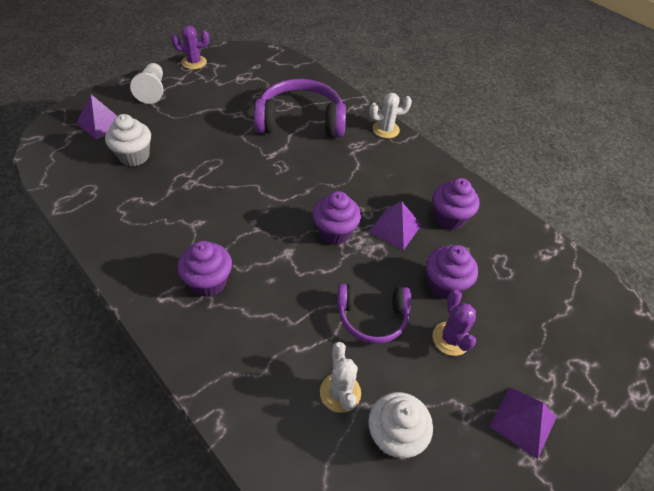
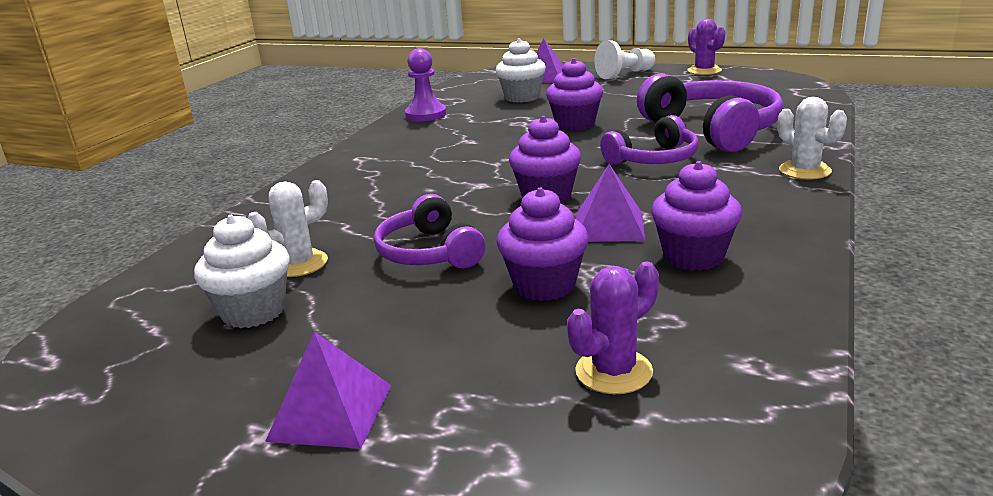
camera: 70 degrees right, 25 degrees down
(104, 221) = (426, 115): none -> purple pawn
(208, 282) = (396, 167): purple cupcake -> purple cupcake (575, 124)
(321, 164) = (654, 159): none -> purple headphones
(451, 338) = (444, 314): purple cactus -> purple cactus (613, 371)

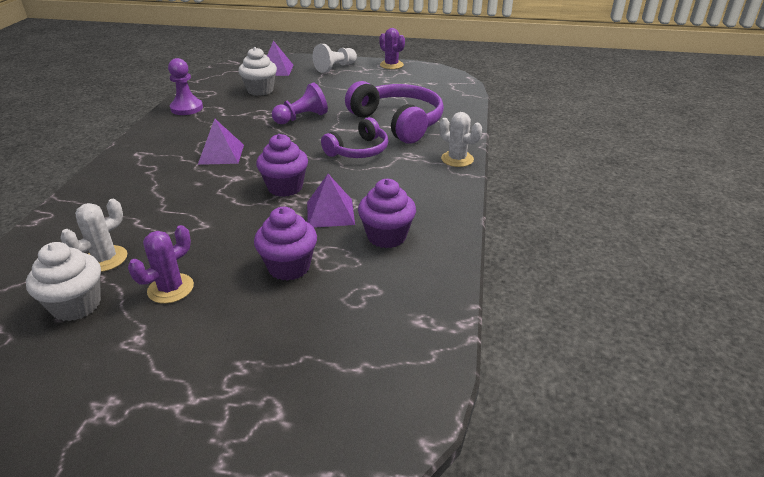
camera: 15 degrees left, 10 degrees up
(331, 412) = (150, 386): purple pyramid -> purple pyramid (221, 154)
(429, 252) = (204, 243): purple headphones -> none
(575, 124) = (301, 118): purple cupcake -> purple pawn
(613, 371) = (338, 334): purple cactus -> purple cactus (170, 288)

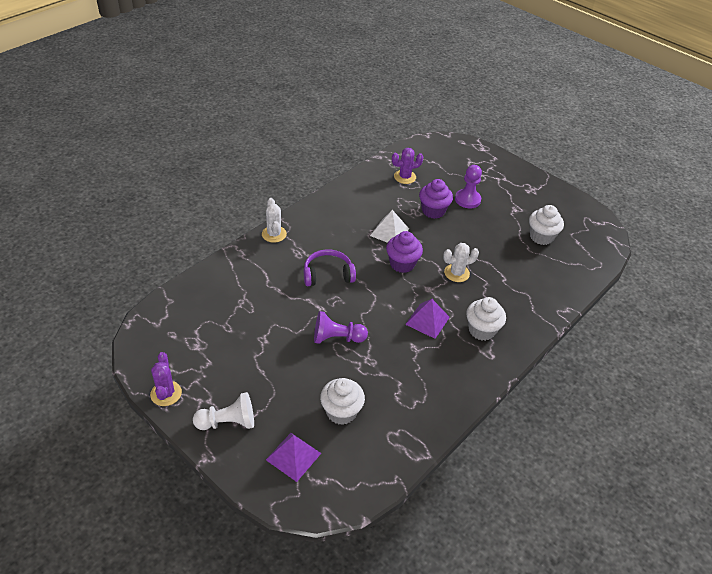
camera: 150 degrees left, 10 degrees up
(105, 259) = (525, 258): white cactus -> white cactus (456, 273)
(154, 166) = (481, 330): none -> white cupcake
(170, 288) = (495, 225): purple cactus -> purple cactus (405, 177)
(187, 108) = (429, 413): purple pawn -> purple pawn (467, 200)
(330, 213) = (389, 232): purple pyramid -> white pyramid
(386, 236) = (372, 204): purple cupcake -> none
(398, 122) = (268, 291): purple headphones -> none

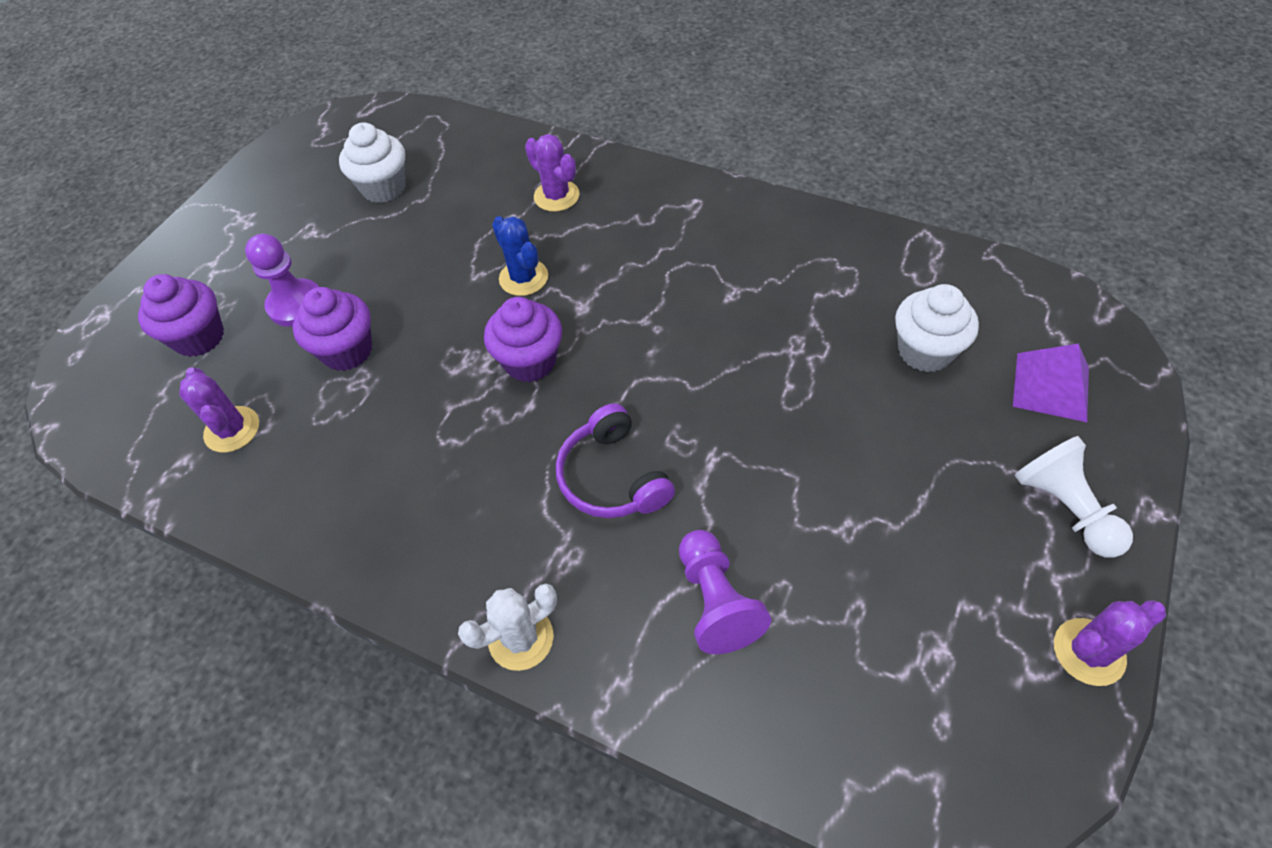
camera: 100 degrees left, 10 degrees up
(337, 338) = (773, 407): purple pawn -> purple pawn (716, 601)
(389, 232) = (439, 407): white pyramid -> none
(427, 320) = (662, 291): purple pyramid -> none
(456, 273) = (523, 278): white cactus -> blue cactus
(459, 172) = (199, 337): none -> purple cupcake
(481, 330) = (648, 221): white cupcake -> none
(514, 299) = (556, 196): none -> purple cactus

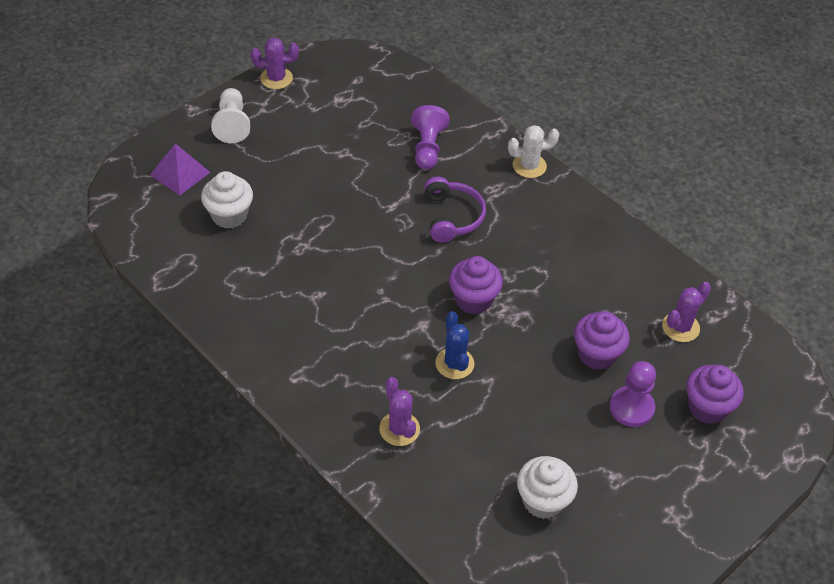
camera: 165 degrees left, 5 degrees down
(232, 429) = (680, 327): purple cactus -> purple cactus turned 60 degrees clockwise

